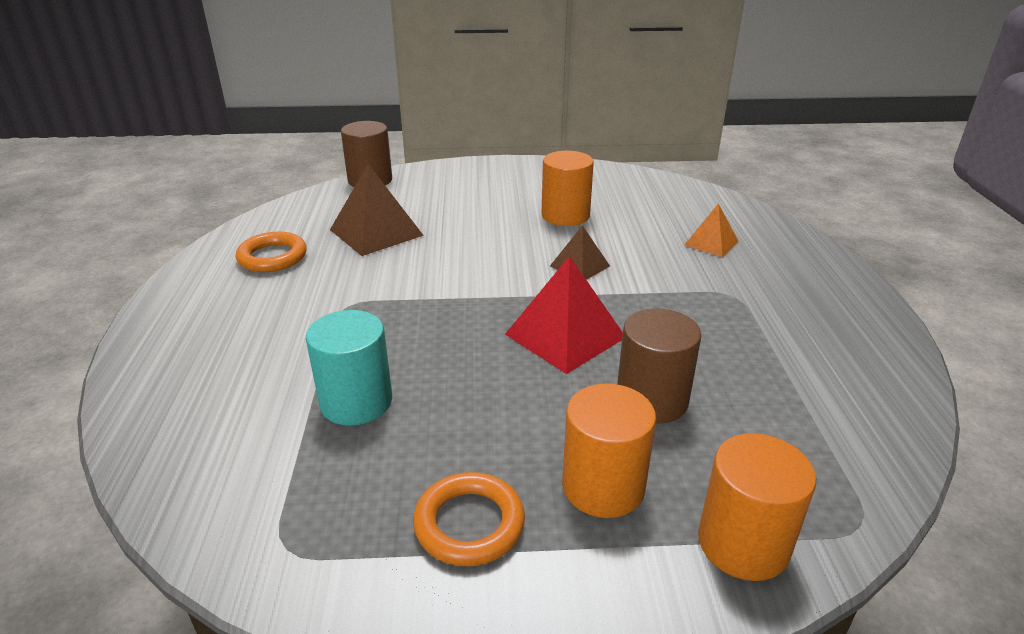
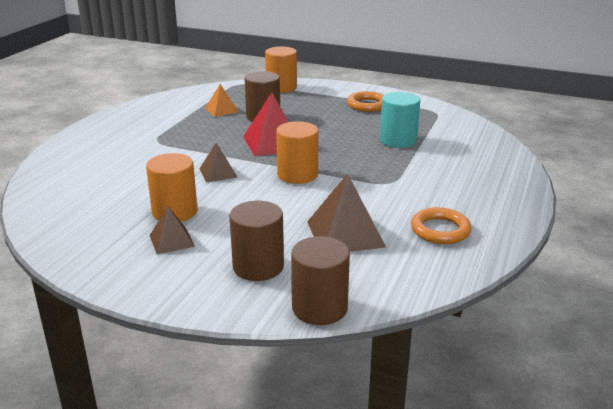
camera: 155 degrees left, 5 degrees down
(439, 193) = (258, 266): none -> brown cylinder
(534, 194) = (171, 240): none -> brown pyramid
(603, 486) = (312, 103): orange cylinder -> orange cylinder (297, 175)
(711, 243) = (110, 167): orange pyramid -> orange pyramid (222, 110)

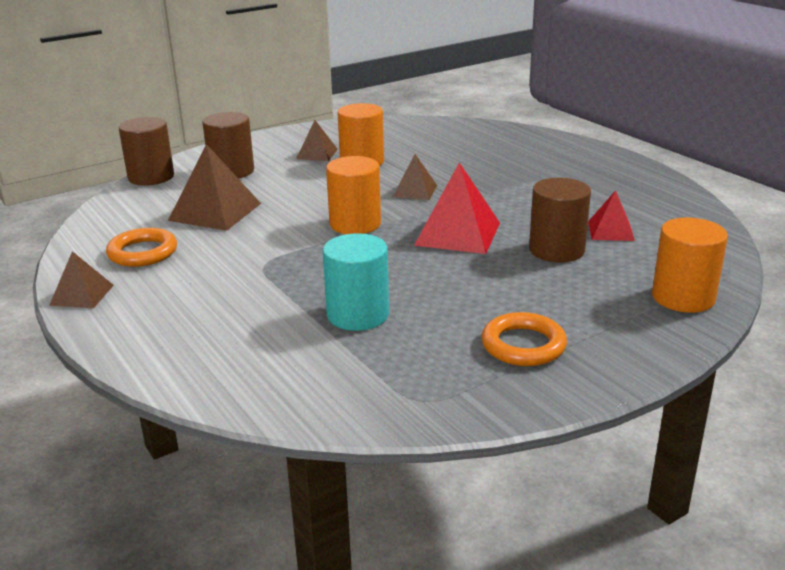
camera: 125 degrees right, 0 degrees up
(222, 110) = (611, 231): orange pyramid -> red pyramid
(512, 222) = (82, 295): none -> brown pyramid

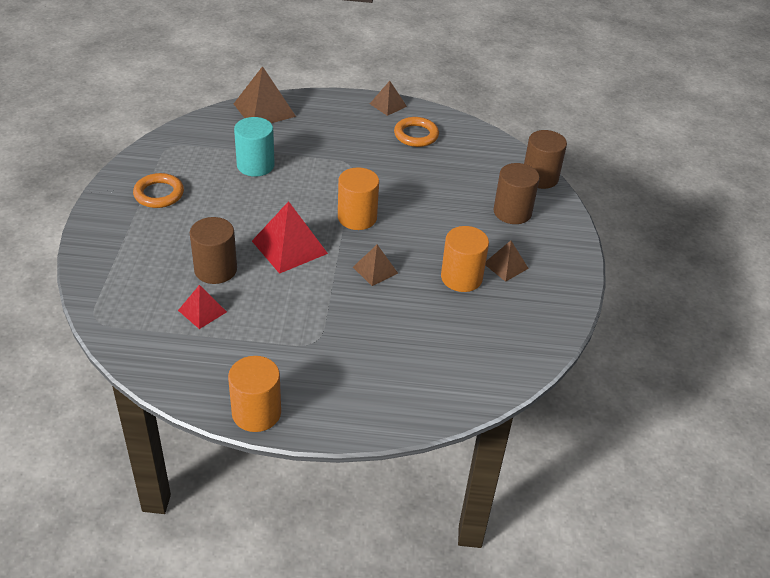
camera: 125 degrees right, 15 degrees up
(215, 212) = (445, 177): brown pyramid -> brown pyramid (264, 110)
(683, 297) = (106, 274): orange cylinder -> orange cylinder (256, 413)

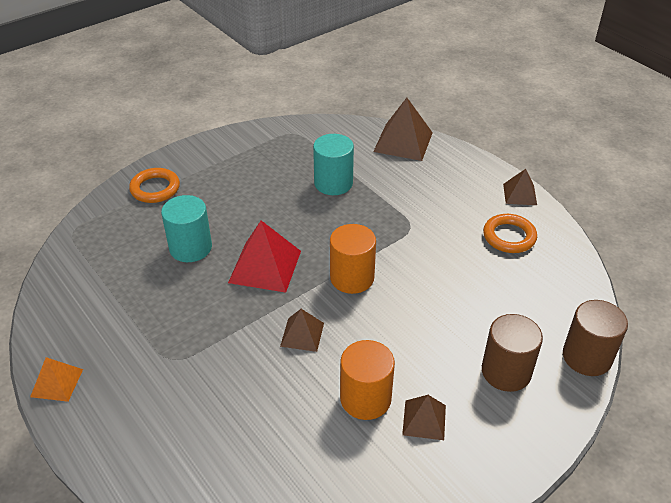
camera: 50 degrees right, 0 degrees up
(159, 194) = (236, 165): orange ring -> orange ring (155, 188)
(202, 311) = (138, 273): red pyramid -> none
(215, 269) = (190, 248): brown cylinder -> turquoise cylinder
(256, 413) = (57, 382): orange cylinder -> orange pyramid

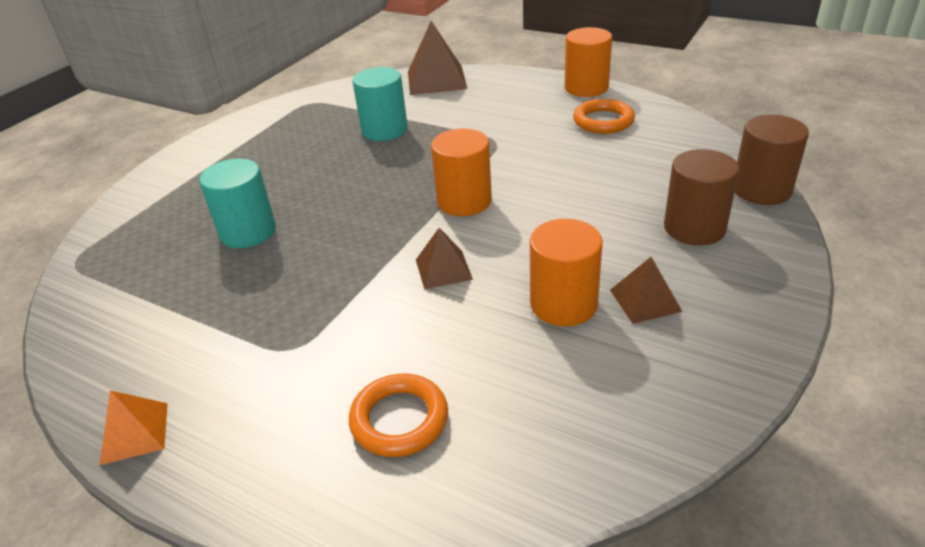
camera: 20 degrees left, 5 degrees down
(155, 188) = (168, 191): orange ring -> orange ring (399, 419)
(265, 266) = (354, 221): red pyramid -> none
(520, 194) = (586, 87): brown pyramid -> orange cylinder

